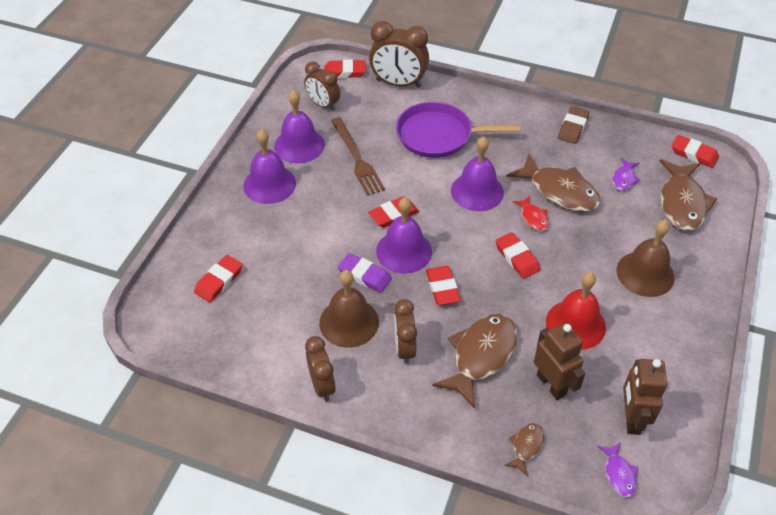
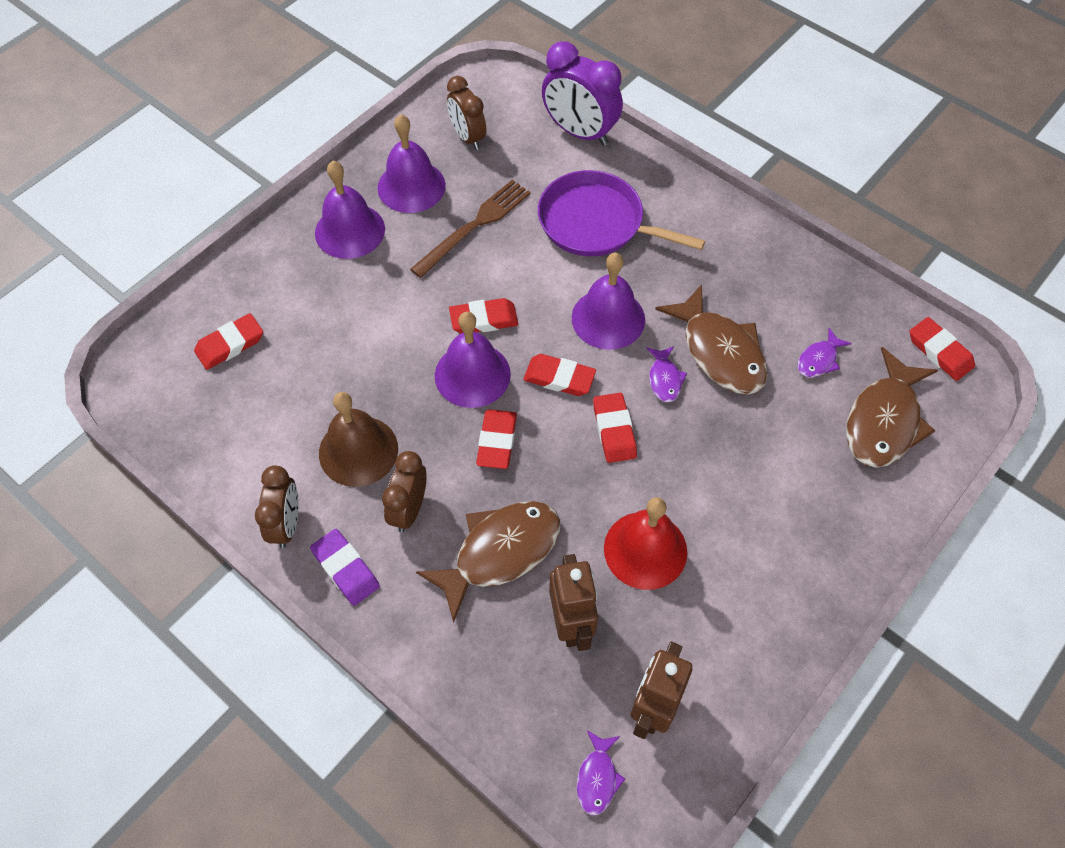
camera: 20 degrees right, 10 degrees up
(344, 72) = (517, 97): red eraser -> red eraser (559, 378)
(357, 158) = (474, 226): brown fork -> brown fork turned 135 degrees counterclockwise
(364, 275) = (407, 393): purple eraser -> purple eraser (345, 569)
(398, 83) = (580, 132): brown clock -> purple clock
(526, 446) = (496, 696): brown fish -> none
(533, 217) = (664, 379): red fish -> purple fish
(573, 127) = (785, 262): brown eraser -> none
(645, 273) = (777, 508): brown bell -> none

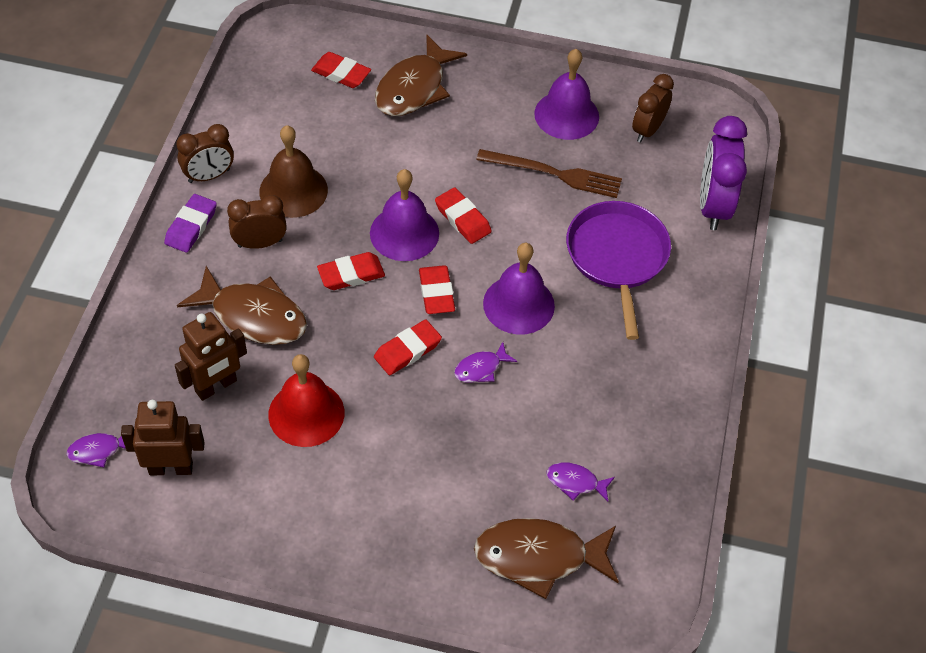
camera: 60 degrees right, 5 degrees down
(350, 231) = (493, 96): purple bell -> none
(719, 352) = (535, 400): brown fish -> brown fish (414, 88)
(939, 352) = (649, 584): red eraser -> none

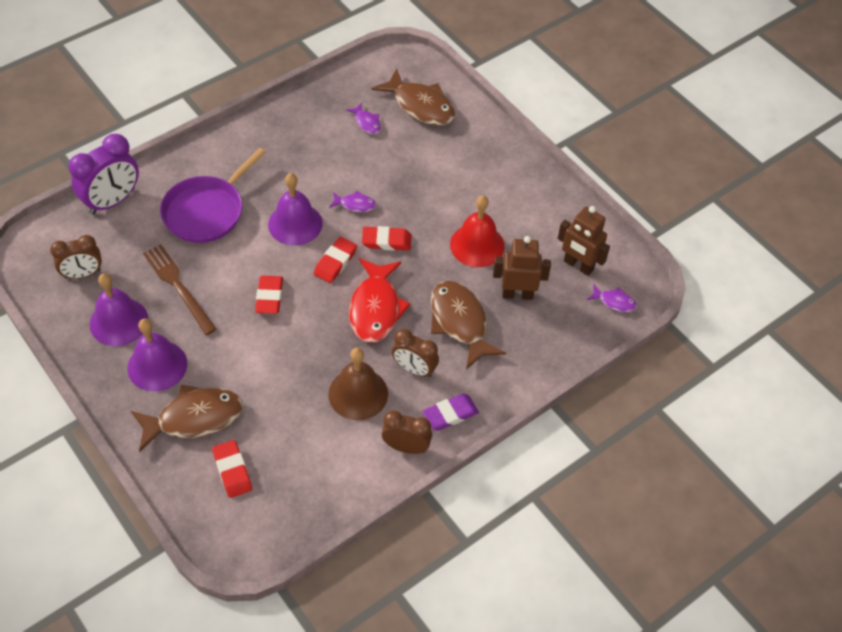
camera: 140 degrees left, 0 degrees up
(351, 274) = (375, 308): red eraser -> red fish
(404, 233) = (315, 312): purple bell -> purple bell (157, 365)

